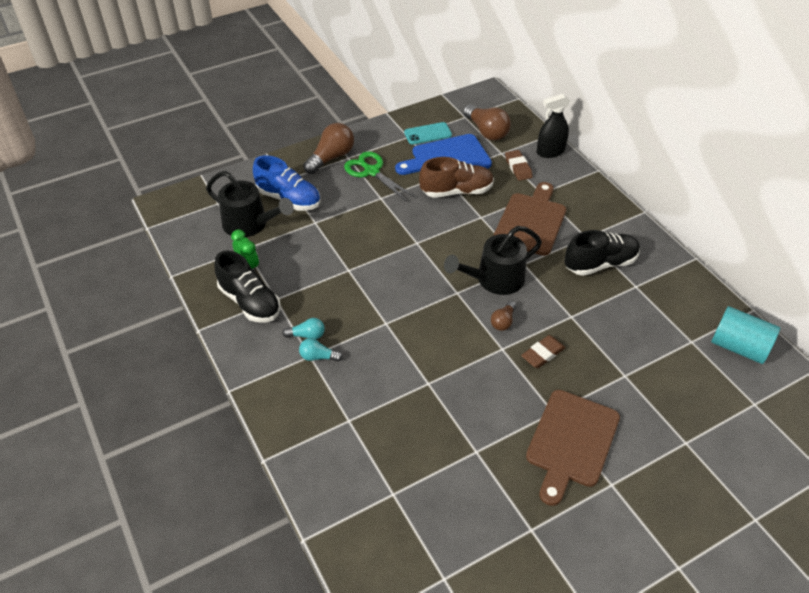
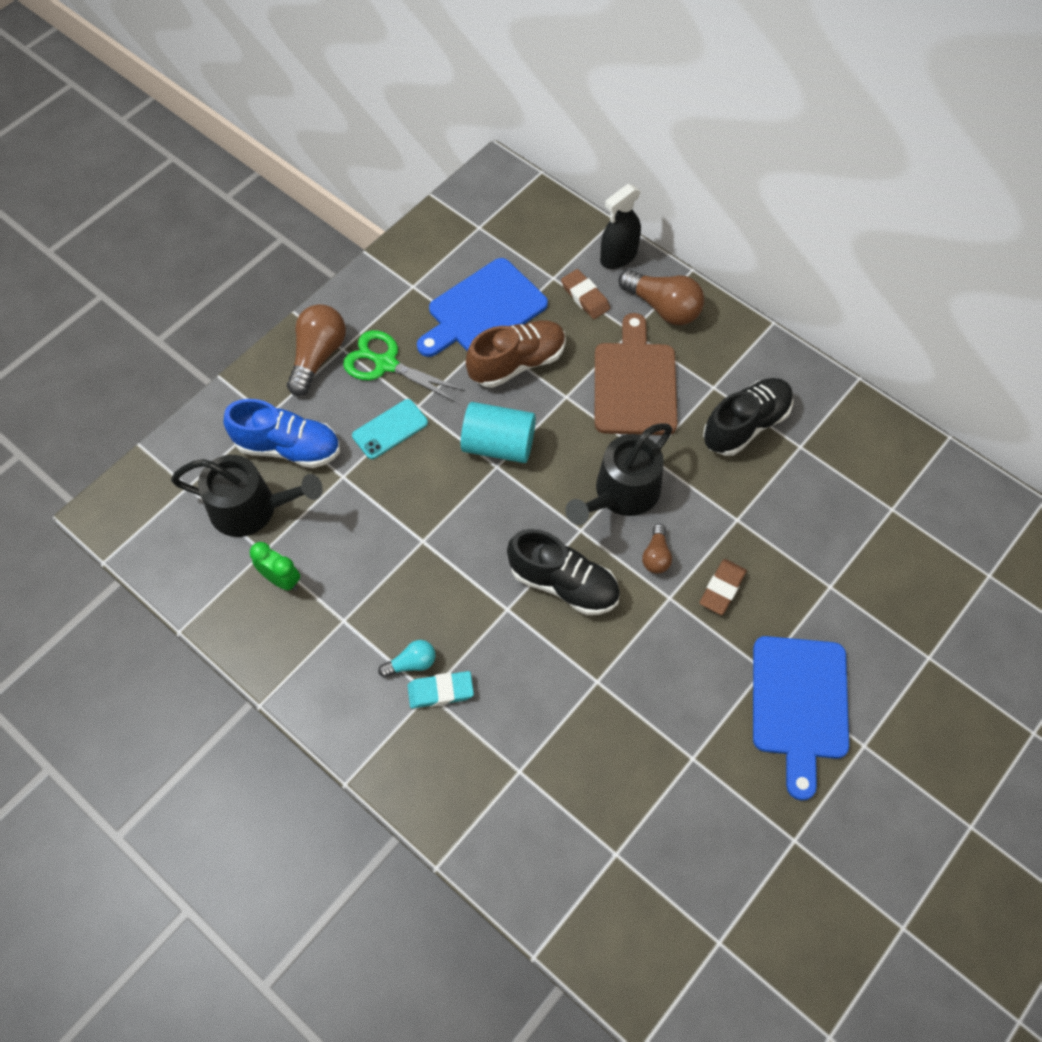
camera: 20 degrees left, 15 degrees up
(250, 302) = (310, 637): black shoe -> black shoe (564, 584)
(318, 357) = (440, 691): turquoise light bulb -> turquoise eraser
(428, 134) = (438, 273): turquoise phone -> turquoise phone (390, 429)
(486, 131) = (519, 245): brown light bulb -> brown light bulb (663, 307)
(571, 442) = (799, 704): brown cutting board -> blue cutting board
(738, 347) = (948, 498): turquoise cylinder -> turquoise cylinder (498, 445)

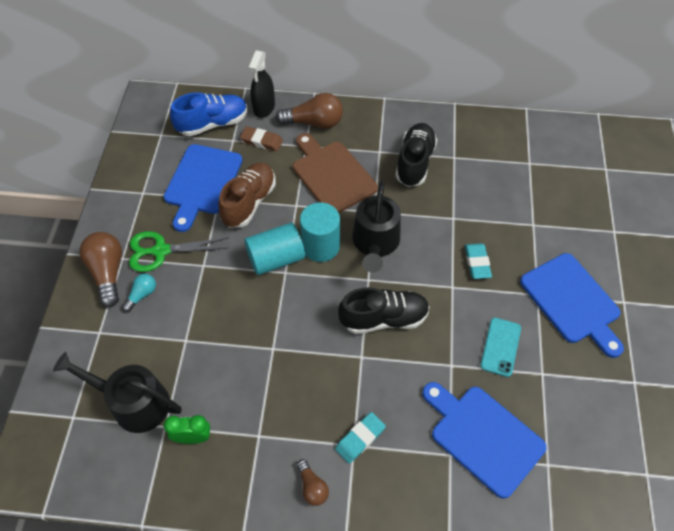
camera: 35 degrees left, 5 degrees down
(251, 508) = (134, 402): black watering can -> black watering can turned 135 degrees counterclockwise
(288, 447) = (131, 345): blue shoe -> blue shoe (213, 124)
(390, 429) = (195, 291): turquoise phone -> turquoise phone (500, 347)
(411, 663) = (327, 433): turquoise light bulb -> turquoise light bulb (142, 295)
(557, 460) = (321, 246): none -> turquoise cylinder
(570, 777) = (483, 436): none -> blue cutting board
(656, 556) = (425, 267): brown light bulb -> brown light bulb (312, 487)
(722, 588) = (477, 263): brown eraser -> turquoise eraser

